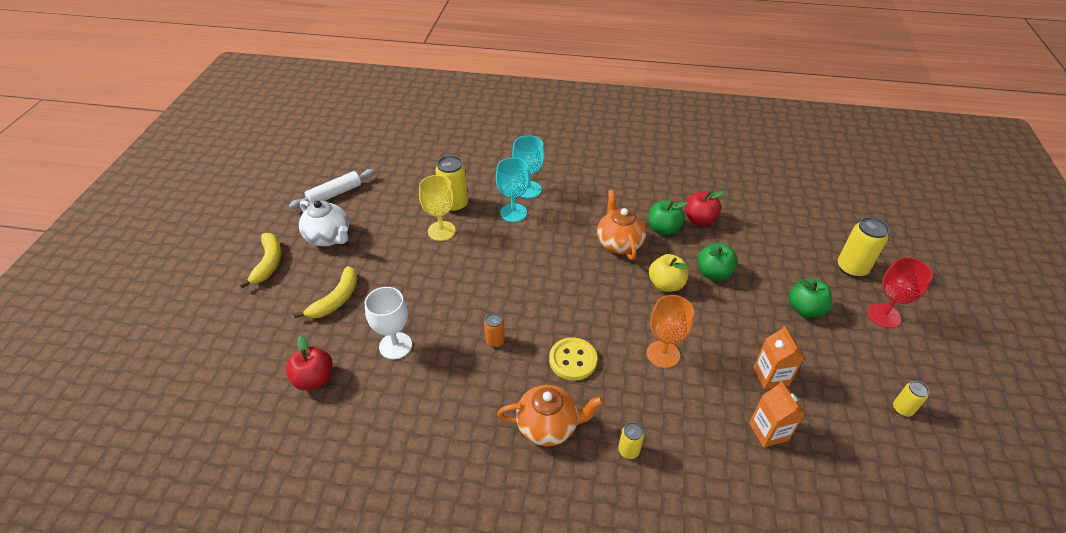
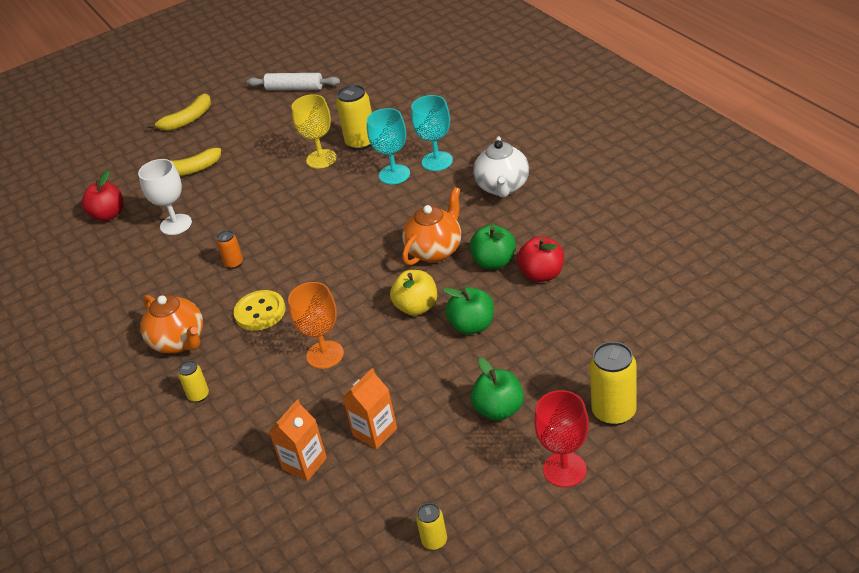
camera: 55 degrees right, 5 degrees down
(329, 237) = (245, 121): white teapot -> white teapot (503, 187)

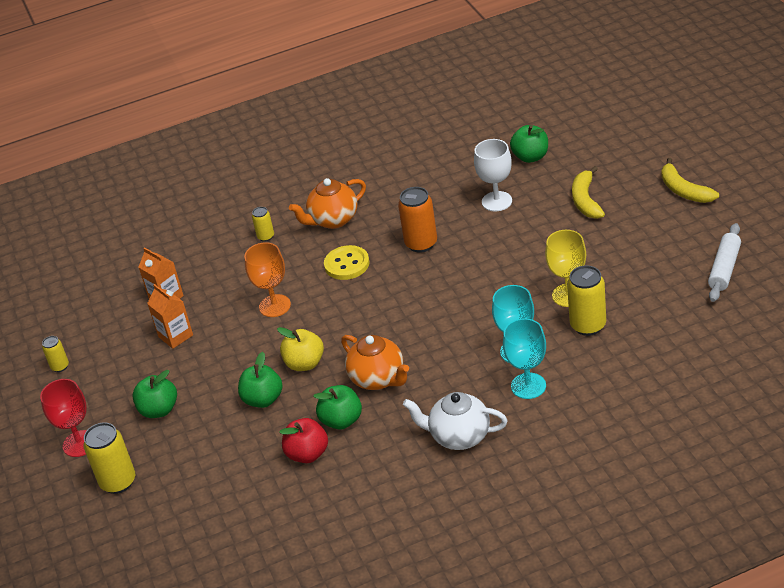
camera: 100 degrees right, 0 degrees up
(108, 215) = (530, 157): red apple -> green apple
(234, 263) = (421, 243): orange can -> orange can, size x1.82

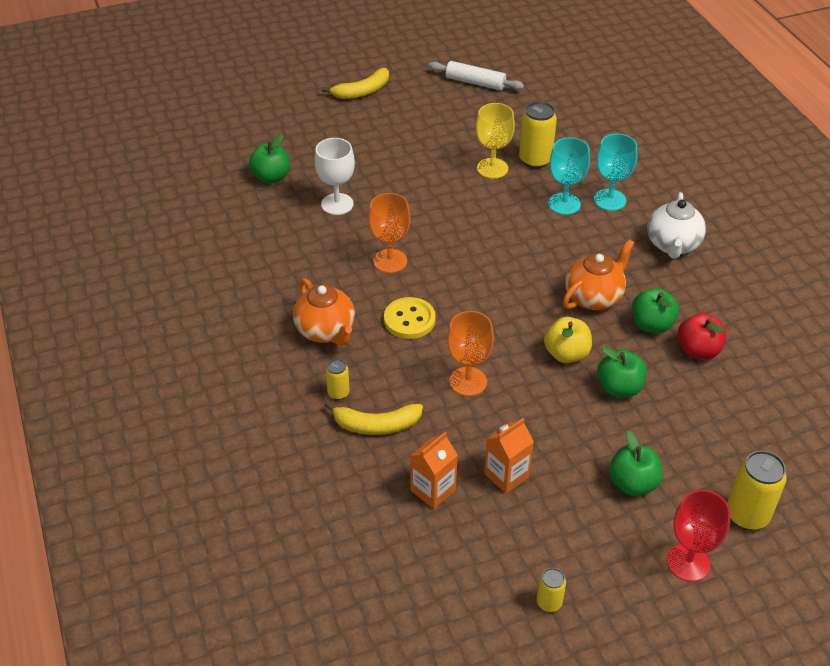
camera: 95 degrees left, 5 degrees up
(421, 243) = (390, 261): orange can -> orange goblet
(586, 200) = (356, 147): yellow banana -> yellow banana (376, 425)

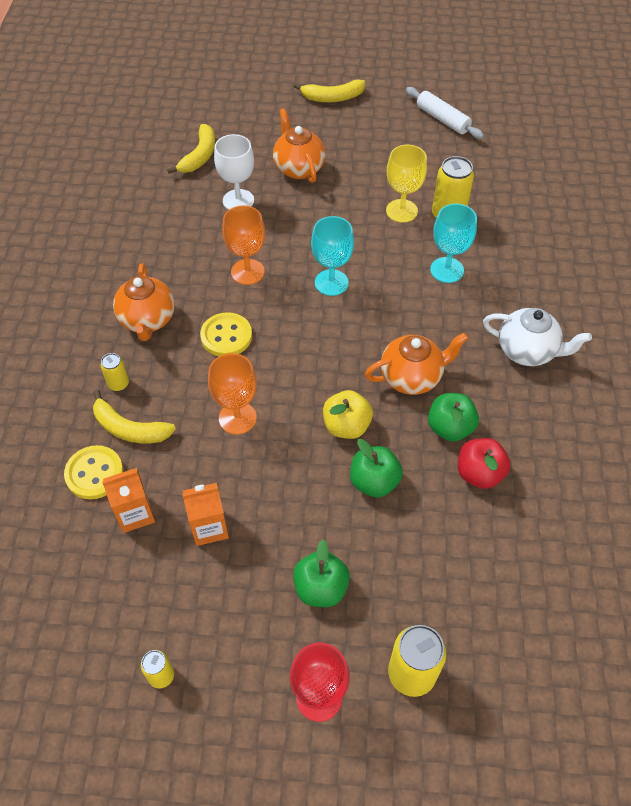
camera: 25 degrees right, 10 degrees up
(271, 177) = (199, 156): green apple -> yellow banana
(371, 473) = (94, 473): none -> yellow button
(374, 160) = (298, 168): none -> orange teapot
(610, 200) = (494, 281): turquoise goblet -> turquoise goblet (331, 282)
(673, 245) = (527, 351): white teapot -> white teapot turned 105 degrees counterclockwise

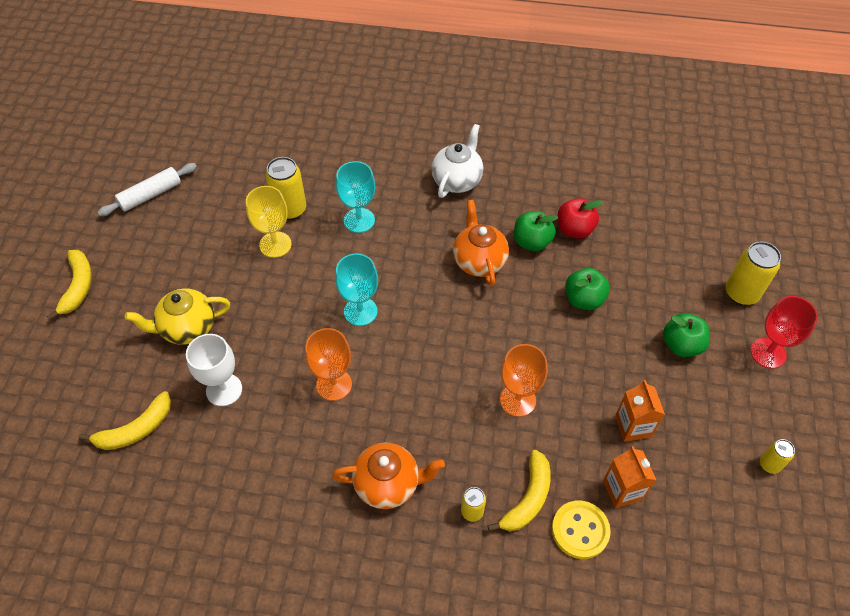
camera: 85 degrees left, 0 degrees up
(199, 156) = (136, 429): yellow banana -> yellow banana turned 120 degrees clockwise
(226, 336) = (418, 407): yellow button -> none
(298, 168) = (187, 328): orange teapot -> yellow teapot
(346, 426) = (528, 314): yellow apple -> none

